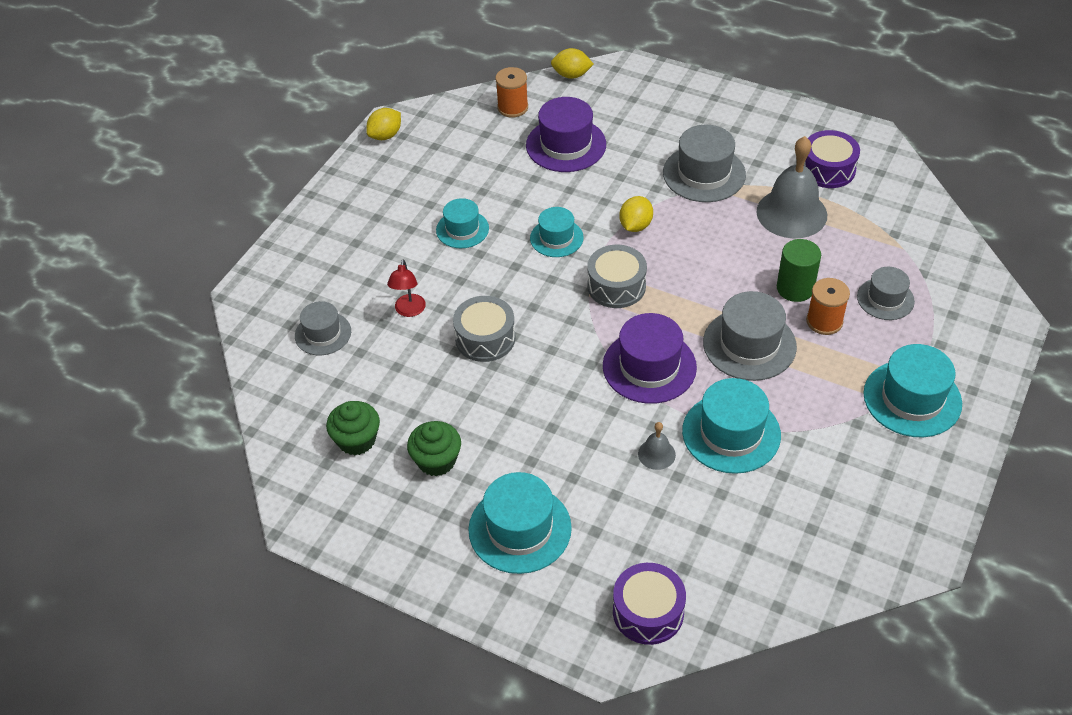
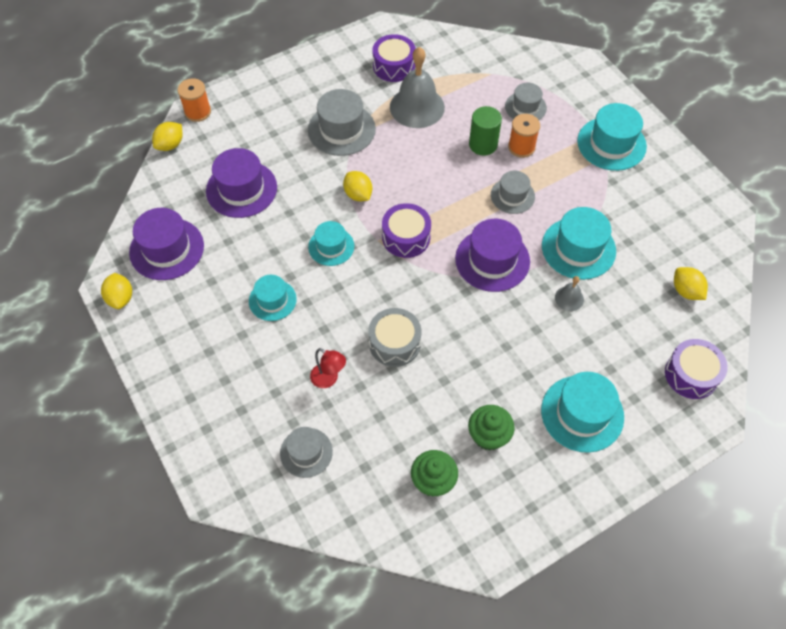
camera: 60 degrees left, 10 degrees up
(458, 134) = (166, 249): none -> purple hat
(512, 107) = (170, 199): orange spool -> orange spool (197, 112)
(616, 286) = (406, 237): grey drum -> purple drum
(749, 344) = (512, 196): grey hat -> grey hat, size x0.62
(761, 560) = (686, 291): none -> yellow lemon

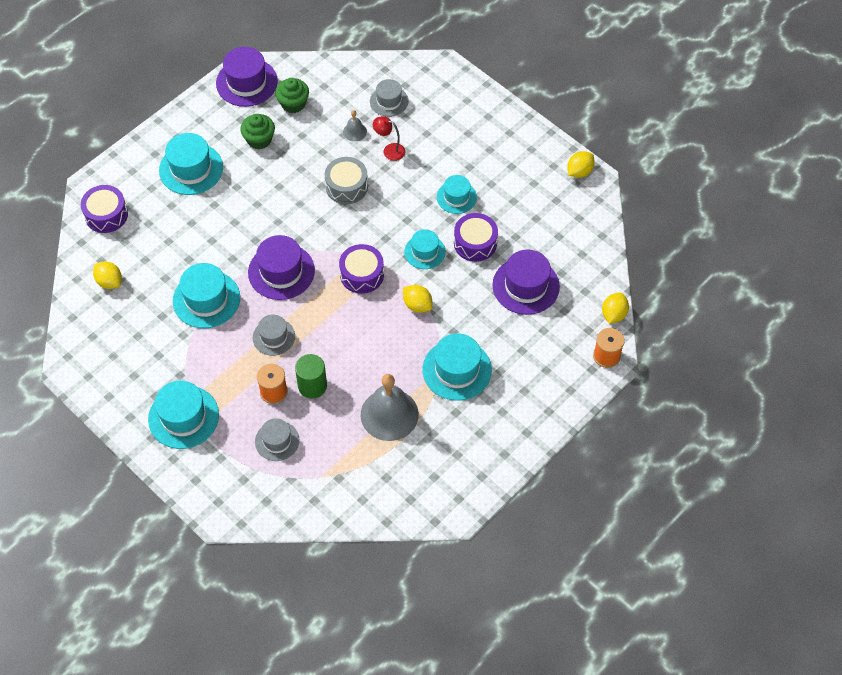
camera: 165 degrees right, 0 degrees up
(120, 298) = (579, 171): yellow lemon -> yellow lemon turned 75 degrees clockwise
(166, 249) = (564, 218): purple hat -> purple hat (246, 82)
(341, 129) = (457, 370): grey hat -> turquoise hat
(394, 66) = (428, 461): purple drum -> purple drum (475, 243)
(569, 298) = (210, 253): grey bell -> grey bell (354, 131)

